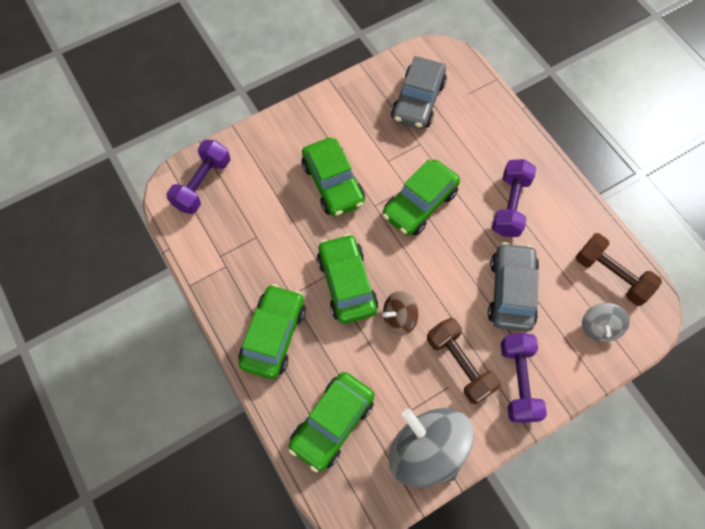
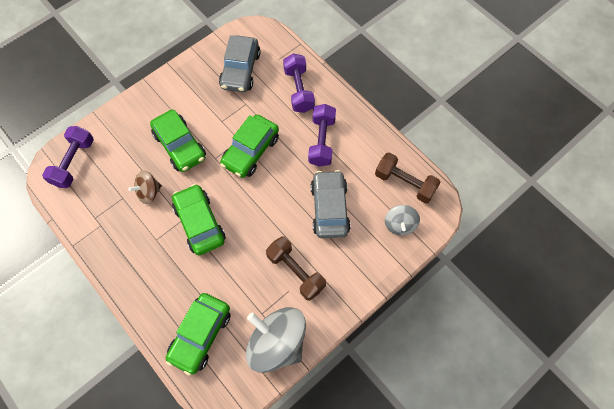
camera: 10 degrees left, 0 degrees up
(273, 335) = (145, 274): green car -> none
(399, 318) = (244, 243): brown spinning top -> brown spinning top (149, 192)
(518, 381) = (342, 277): purple dumbbell -> purple dumbbell (299, 90)

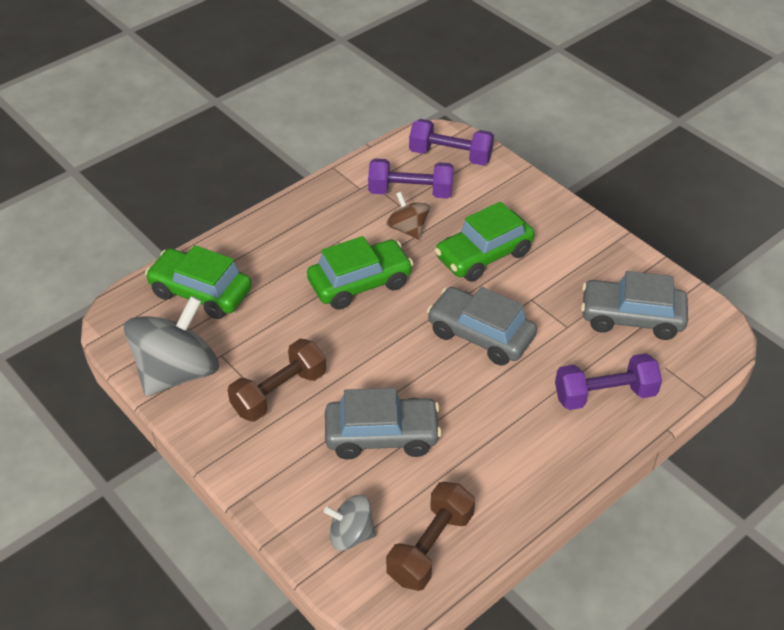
camera: 90 degrees right, 20 degrees down
(251, 151) = (480, 335): green car -> grey car
(321, 141) = (506, 426): purple dumbbell -> purple dumbbell (410, 192)

